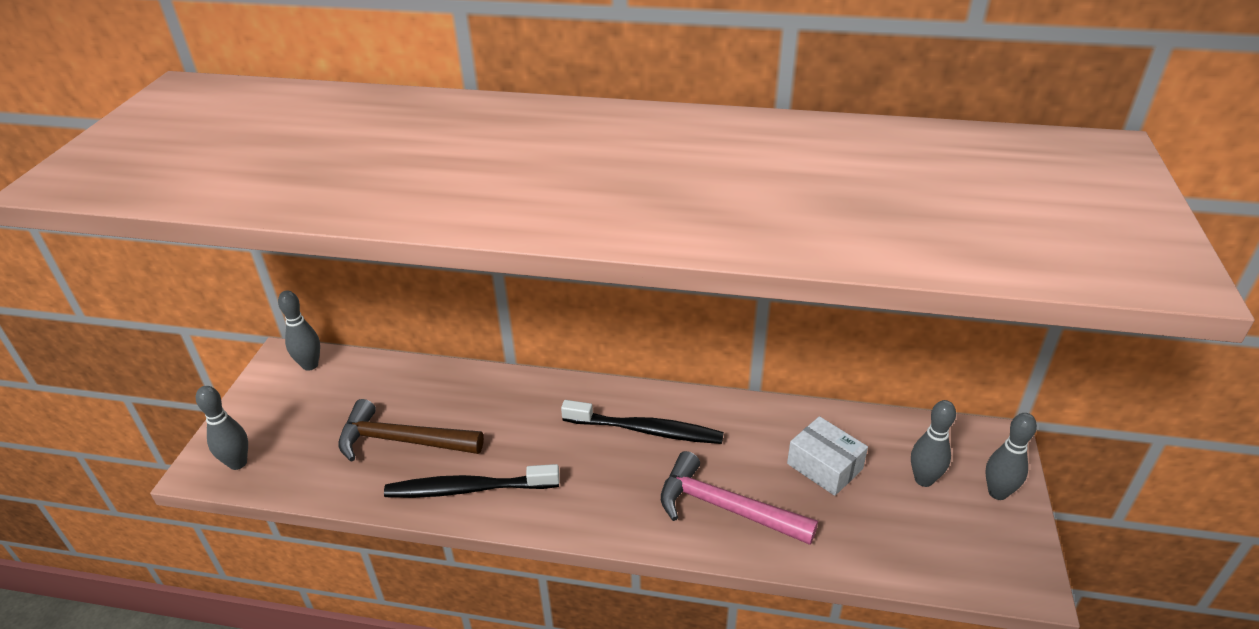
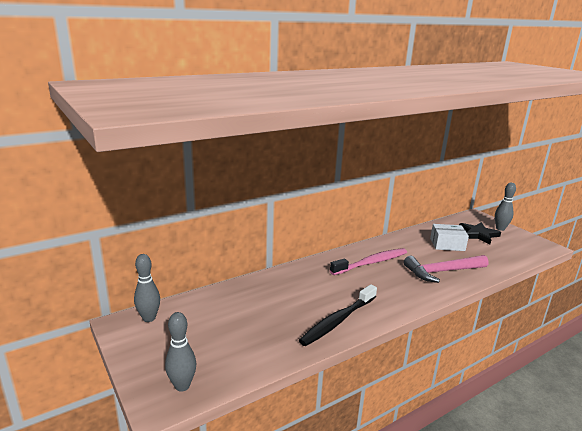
camera: 45 degrees left, 15 degrees down
(401, 440) = (269, 321): brown hammer -> none
(646, 430) = (371, 263): black toothbrush -> pink toothbrush
(923, 479) = (478, 234): grey bowling pin -> black star

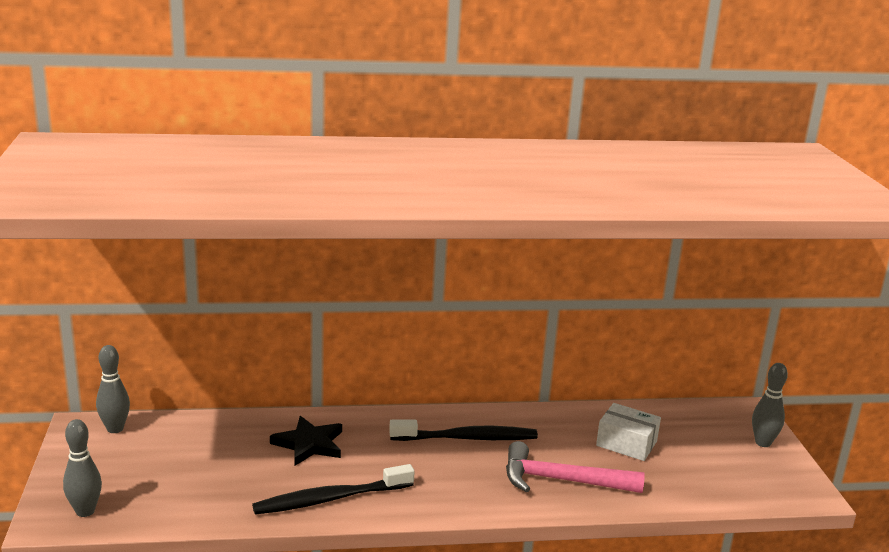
camera: 25 degrees right, 0 degrees up
(371, 263) = (467, 438): pink toothbrush -> black toothbrush
(478, 234) = (705, 442): black star -> black star (309, 444)

